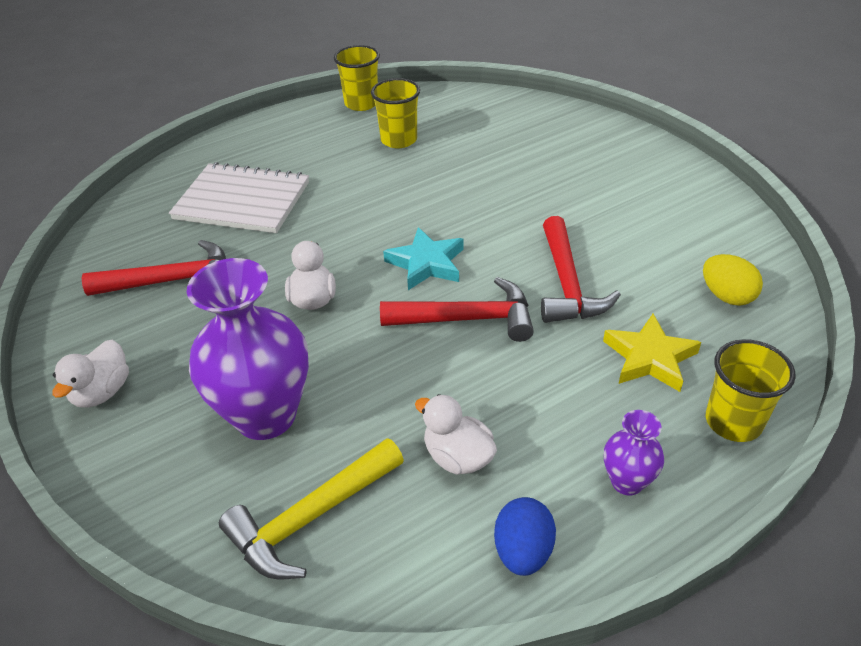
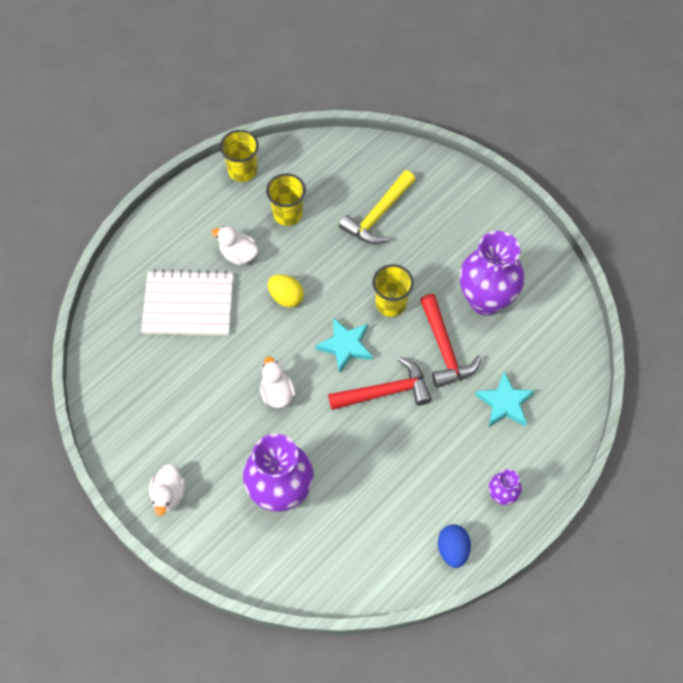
camera: 15 degrees left, 20 degrees up
(172, 281) = (171, 394): red hammer -> none
(311, 518) = (332, 554): yellow hammer -> yellow hammer (378, 215)
(458, 457) = (404, 498): white duck -> white duck (238, 254)
(637, 241) = (486, 300): none -> purple vase
(649, 358) = (505, 403): yellow star -> turquoise star
(726, 296) = (548, 342): yellow egg -> yellow egg (286, 297)
(733, 422) = (557, 442): yellow cup -> yellow cup (391, 304)

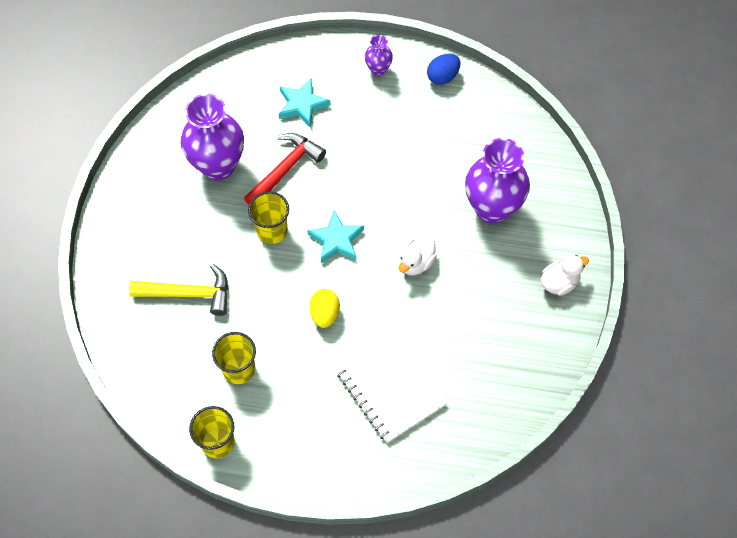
camera: 125 degrees left, 0 degrees up
(238, 254) = (311, 382): white duck -> none
(385, 392) = (355, 188): red hammer -> none

